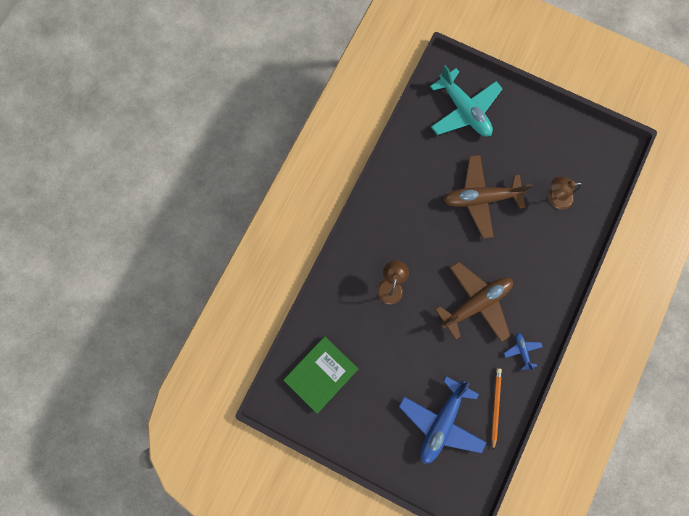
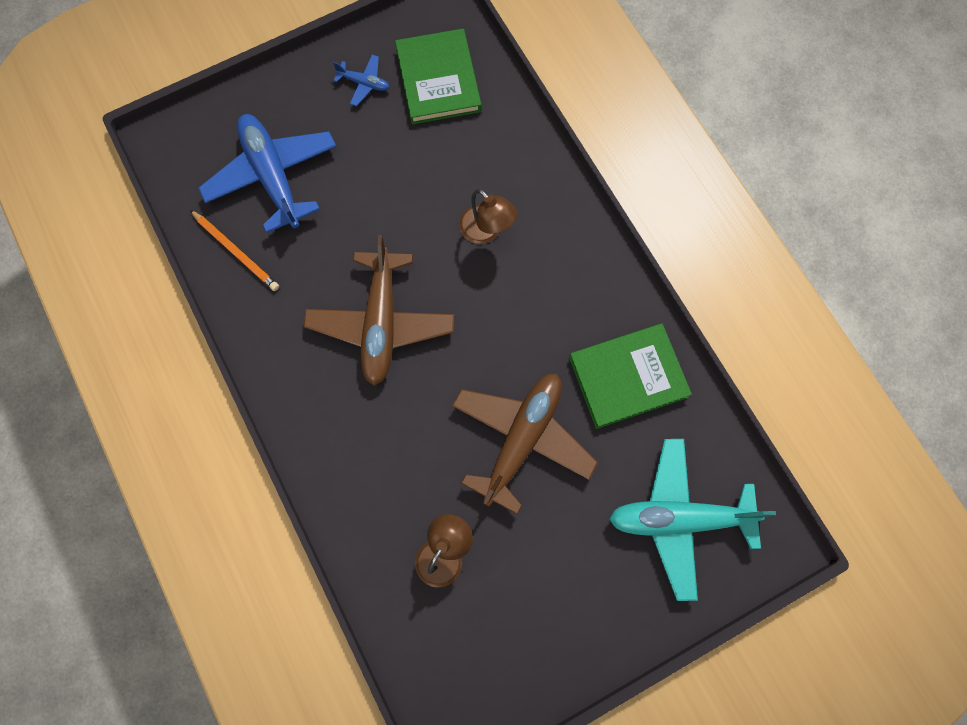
camera: 125 degrees right, 5 degrees down
(416, 170) = (628, 377): none -> green book
(522, 350) = (274, 337): blue plane -> blue plane (364, 83)

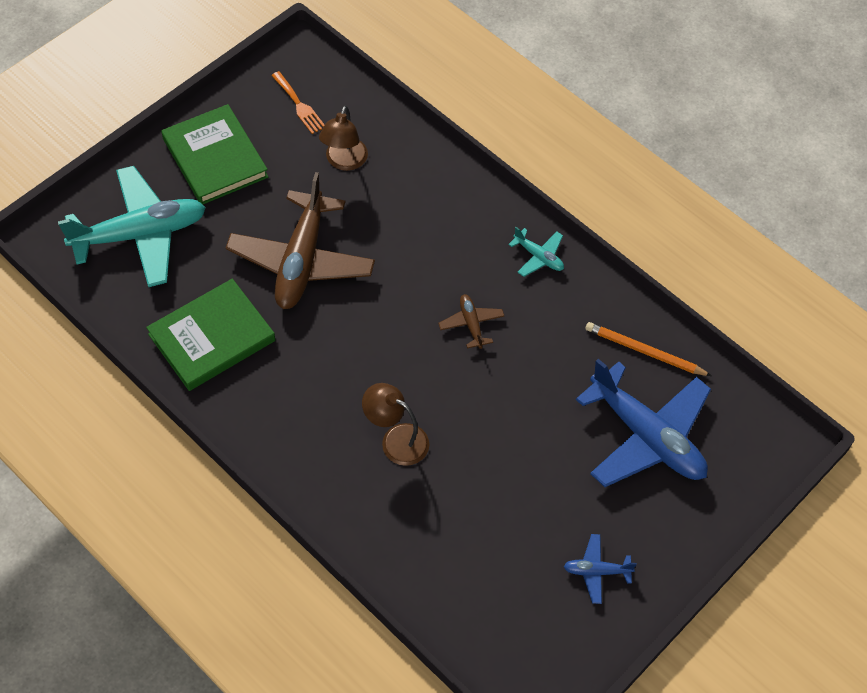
camera: 160 degrees right, 15 degrees down
(288, 377) = (538, 257): none -> turquoise plane
(381, 323) = (471, 324): brown plane -> brown plane, size x0.44
(438, 80) = (511, 601): green book -> green book (215, 158)
(472, 650) = (299, 105): none -> orange fork

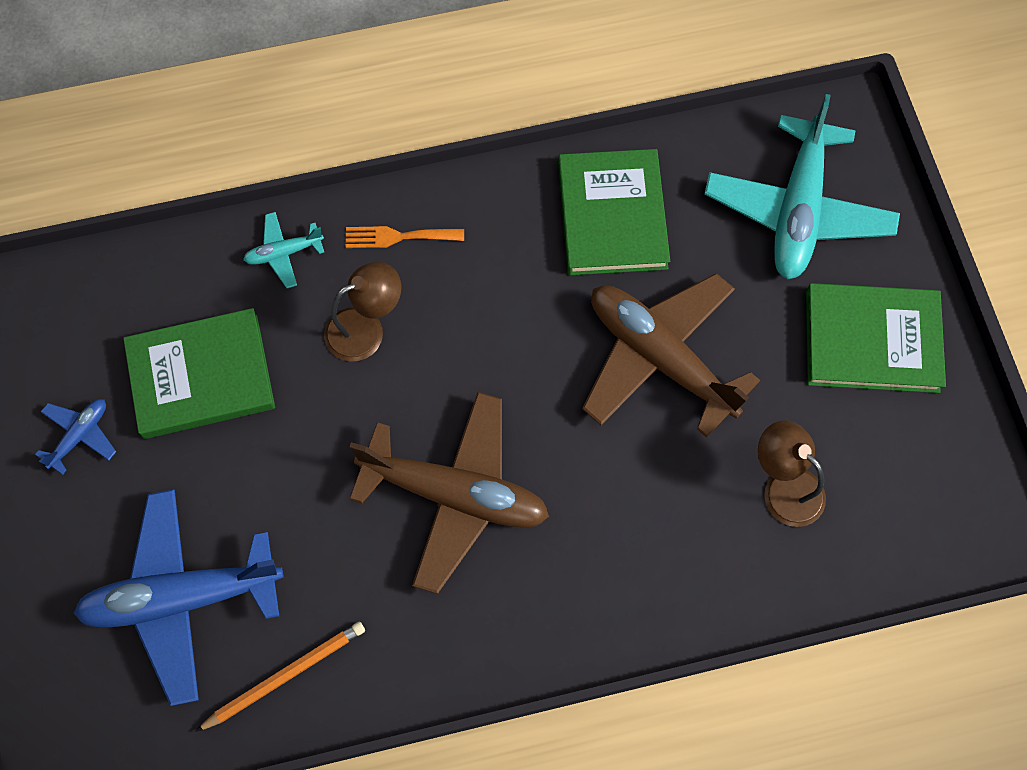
camera: 125 degrees right, 10 degrees up
(299, 105) = (909, 483): orange fork -> orange fork (398, 237)
(471, 324) = (455, 495): brown plane -> brown plane, size x2.27
(501, 521) = (201, 376): none -> green book
(538, 257) = (498, 637): turquoise plane -> turquoise plane (284, 253)

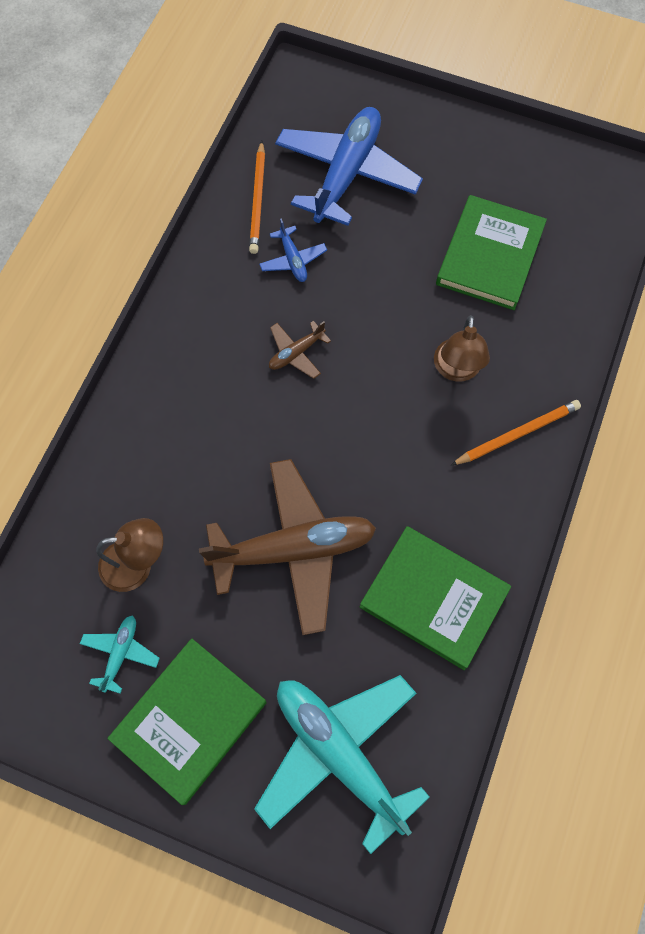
camera: 125 degrees right, 0 degrees up
(80, 435) = (494, 173): blue plane -> blue plane (293, 260)
(284, 253) = (553, 353): turquoise plane -> turquoise plane (120, 653)
(398, 237) = (517, 434): orange fork -> orange pencil
(455, 495) = (296, 353): brown plane -> brown plane, size x0.44

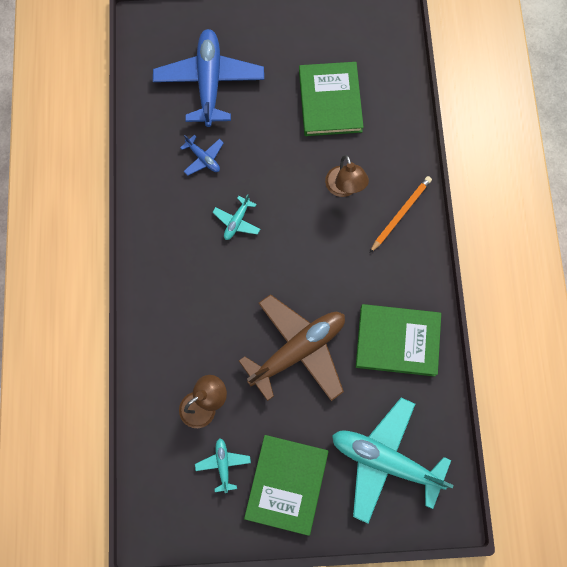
camera: 25 degrees left, 5 degrees up
(258, 200) = (159, 126): orange pencil -> none
(296, 353) = (237, 221): brown plane -> turquoise plane

